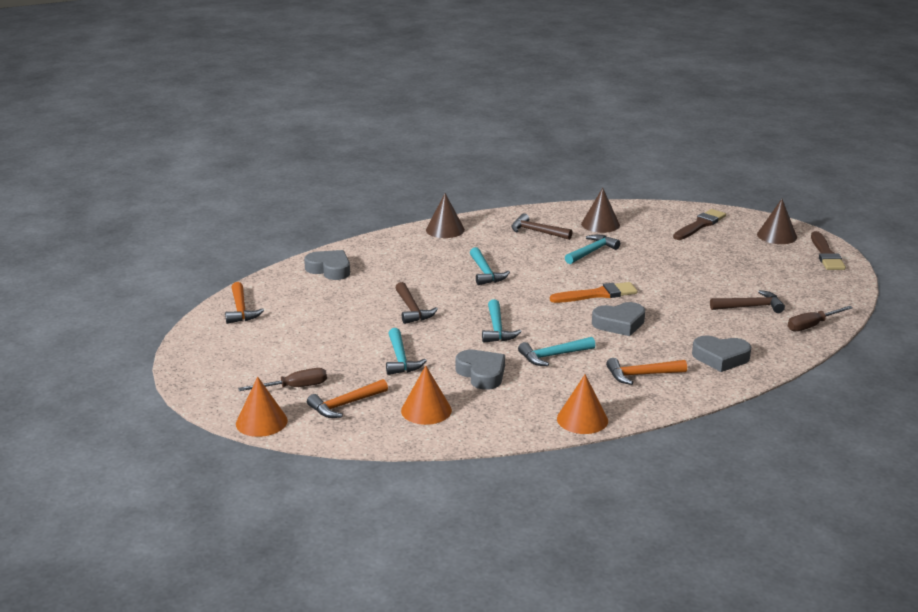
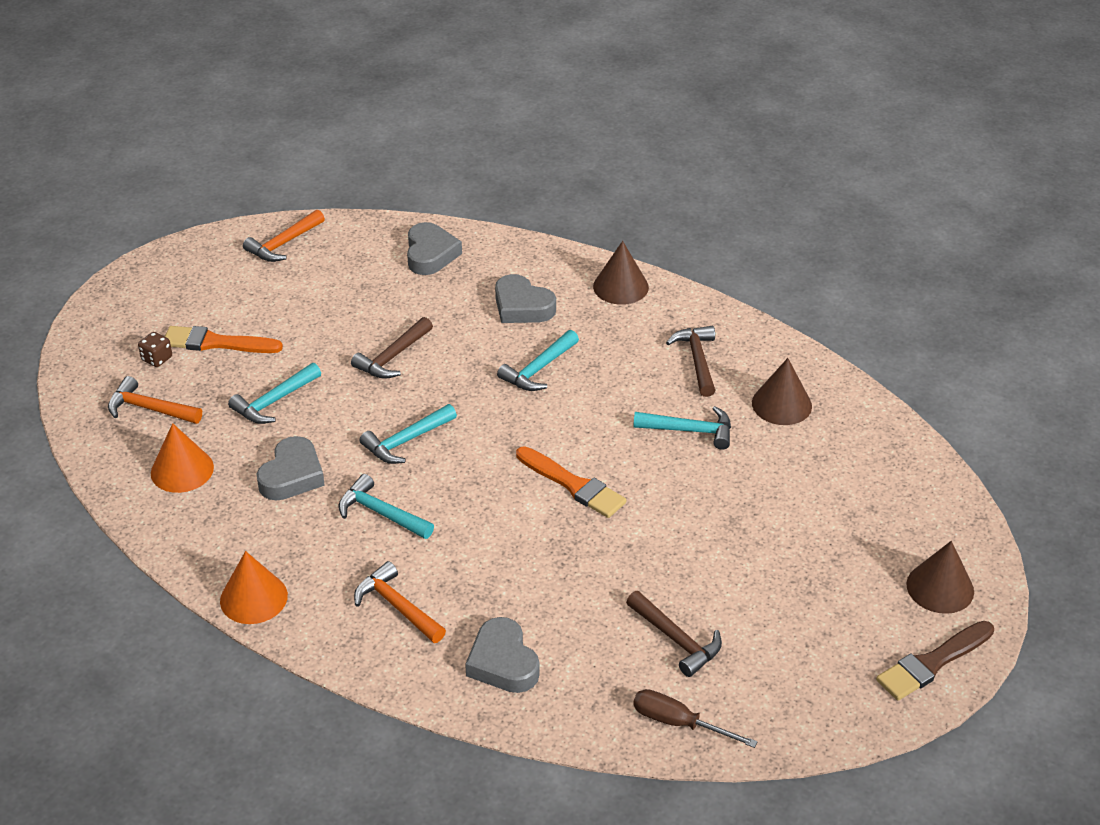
camera: 55 degrees right, 15 degrees up
(261, 422) = (76, 371): orange cone -> none
(294, 387) = (157, 359): brown screwdriver -> brown dice
(310, 362) = (216, 343): none -> orange brush
(619, 323) = (512, 535): grey heart -> grey heart (522, 306)
(700, 225) = (887, 496): brown brush -> none

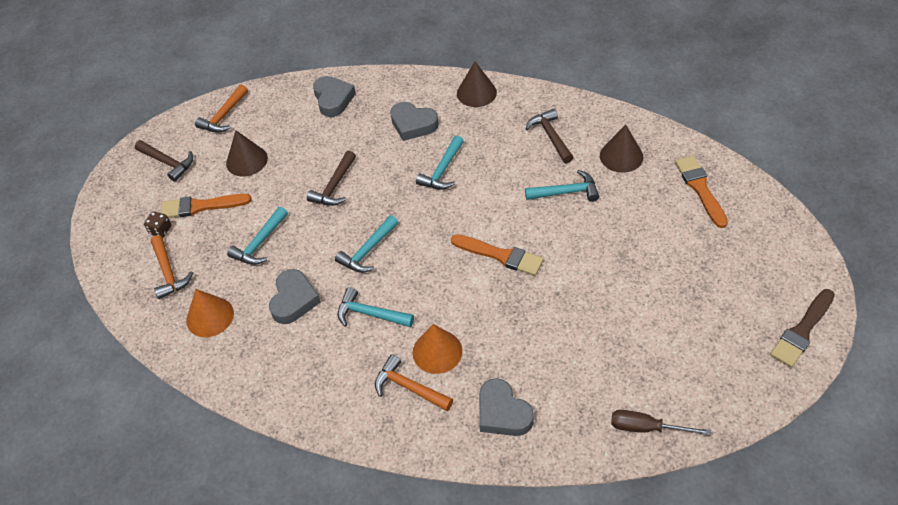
camera: 10 degrees left, 10 degrees up
(150, 409) = (168, 272): orange hammer -> orange hammer turned 120 degrees counterclockwise
(253, 598) = (300, 409): orange cone -> orange cone (437, 351)
(676, 639) = (619, 360): brown hammer -> brown hammer (168, 162)
(871, 466) = (700, 188): none -> orange brush
(940, 587) = (783, 270): brown cone -> brown cone (246, 160)

